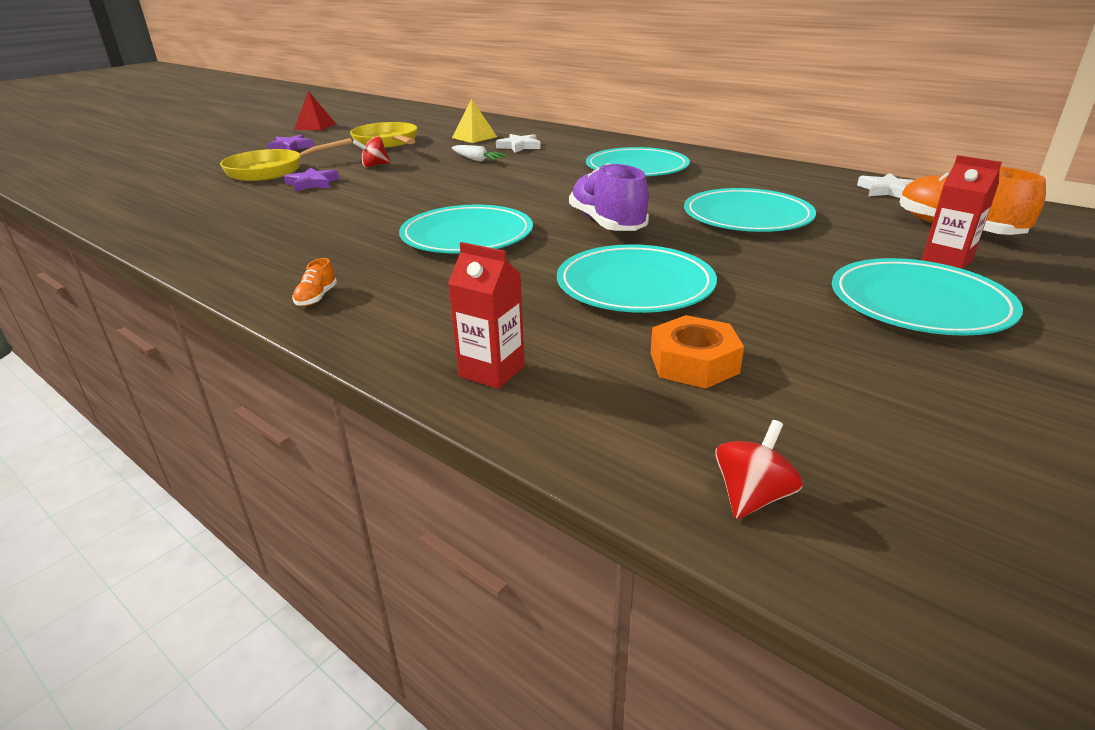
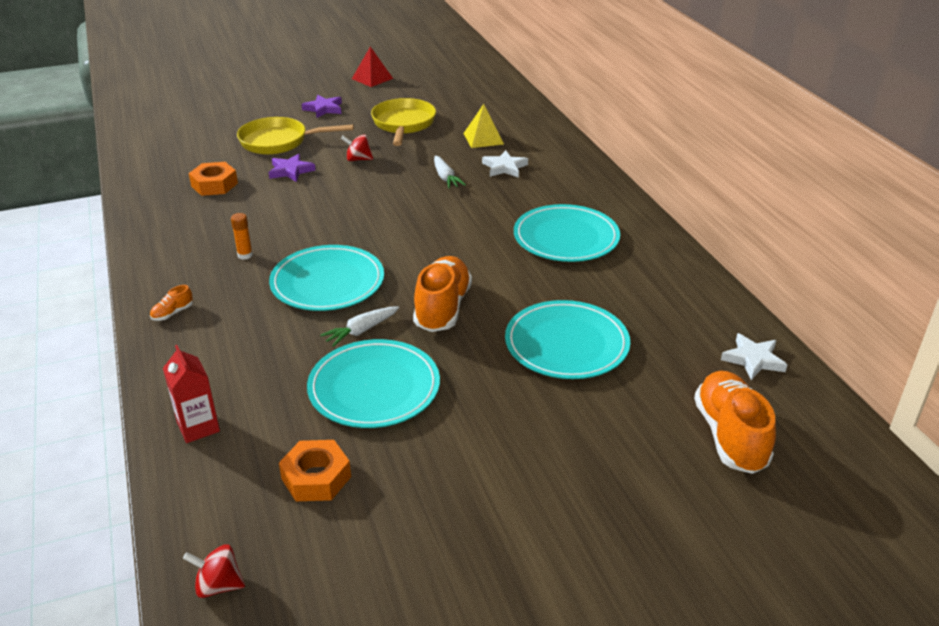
camera: 30 degrees right, 5 degrees up
(234, 206) = (214, 185): none -> orange nut
(344, 240) = (245, 255): none -> orange glue stick
(555, 255) = (361, 331): none -> white carrot
(607, 224) = (442, 308): purple shoe -> orange shoe
(752, 496) = (218, 585): red spinning top -> red spinning top turned 150 degrees counterclockwise
(919, 303) = (548, 500): turquoise plate -> none
(946, 260) = (650, 469): red carton -> none

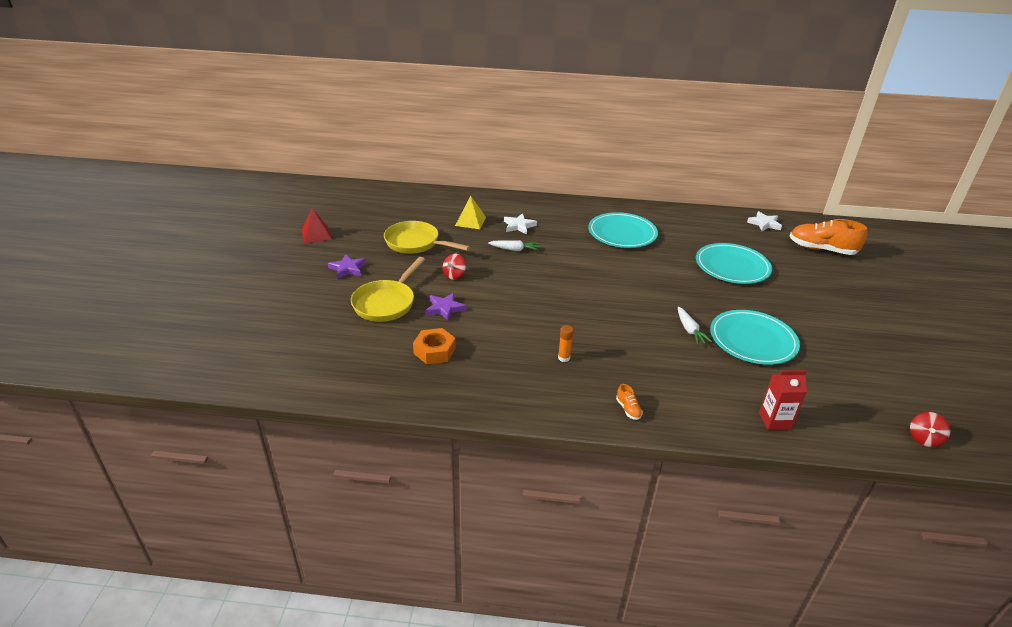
camera: 65 degrees left, 0 degrees up
(316, 478) = (834, 382): orange nut -> none
(327, 282) = (624, 329): turquoise plate -> none
(442, 308) = (678, 294): orange shoe -> none

